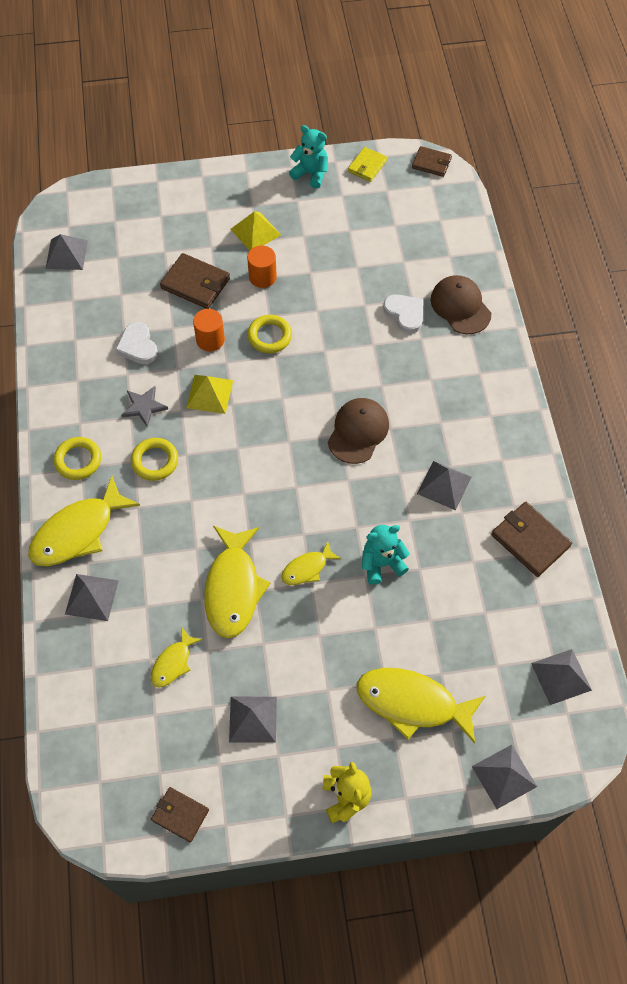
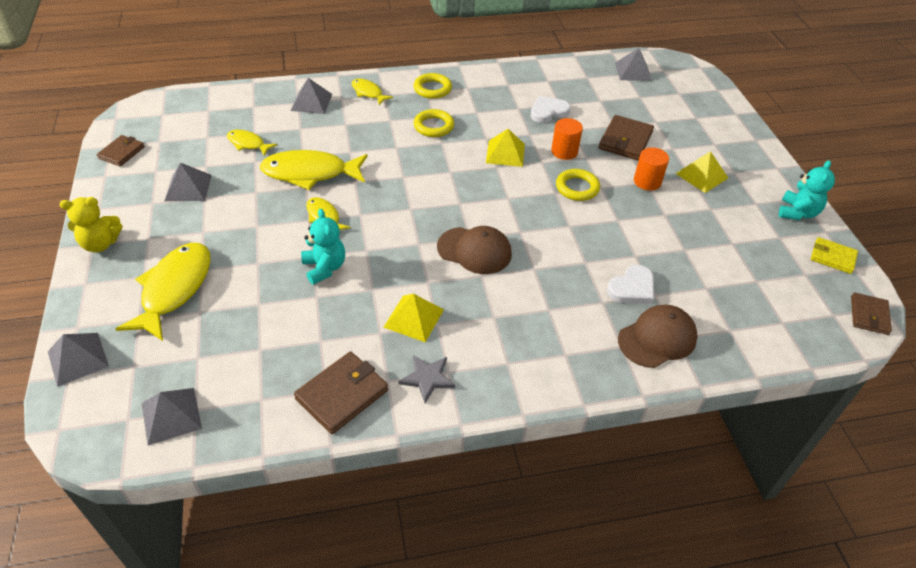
camera: 85 degrees right, 15 degrees down
(78, 532) = (368, 93): yellow fish -> yellow fish, size x0.52
(144, 406) = (487, 118): grey star -> grey star (427, 378)
(444, 485) = (413, 318): grey pyramid -> yellow pyramid

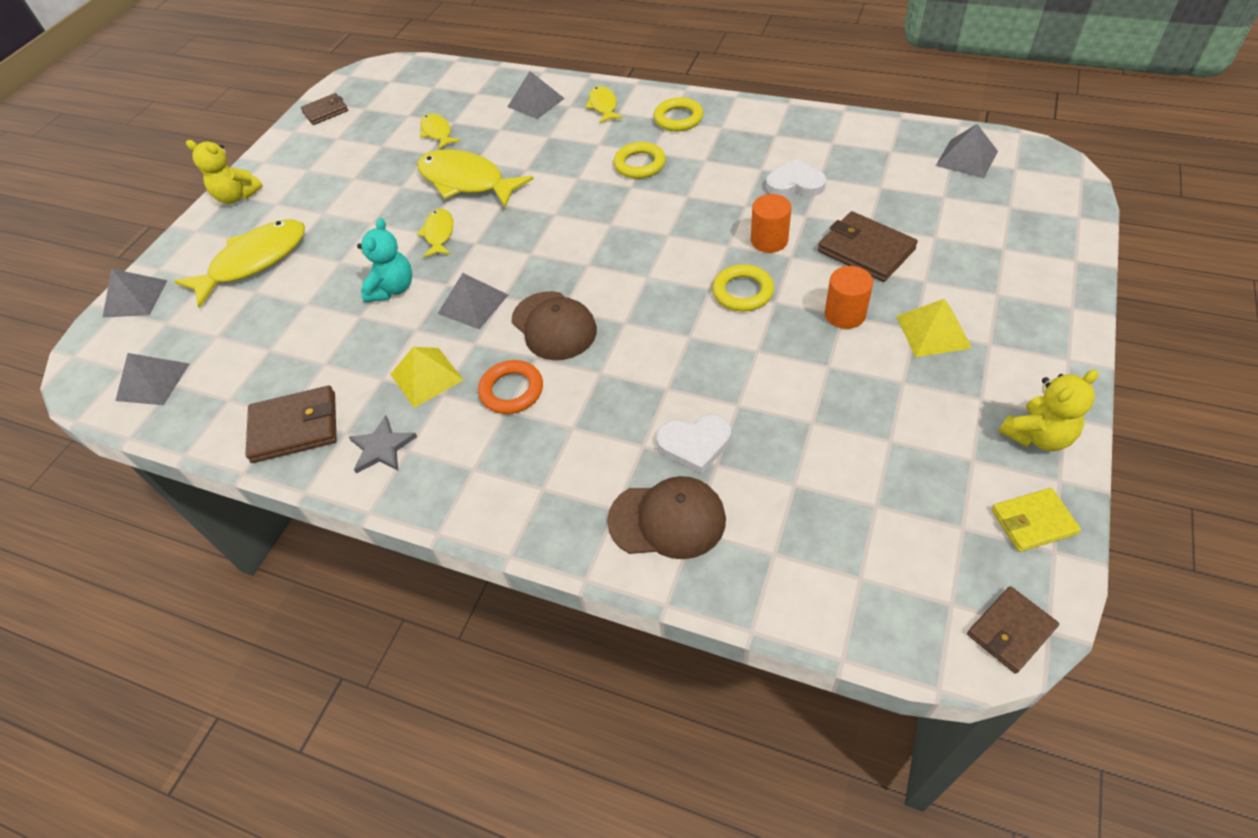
camera: 40 degrees right, 5 degrees up
(188, 187) = (348, 163): grey pyramid -> grey pyramid (473, 304)
(485, 303) = (512, 390): none -> orange ring
(505, 153) = (693, 221): yellow pyramid -> none
(625, 140) = (865, 250): brown wallet -> brown wallet turned 75 degrees clockwise
(797, 213) = (1037, 436): turquoise teddy bear -> yellow teddy bear
(832, 257) = (1033, 522): yellow wallet -> yellow wallet turned 75 degrees counterclockwise

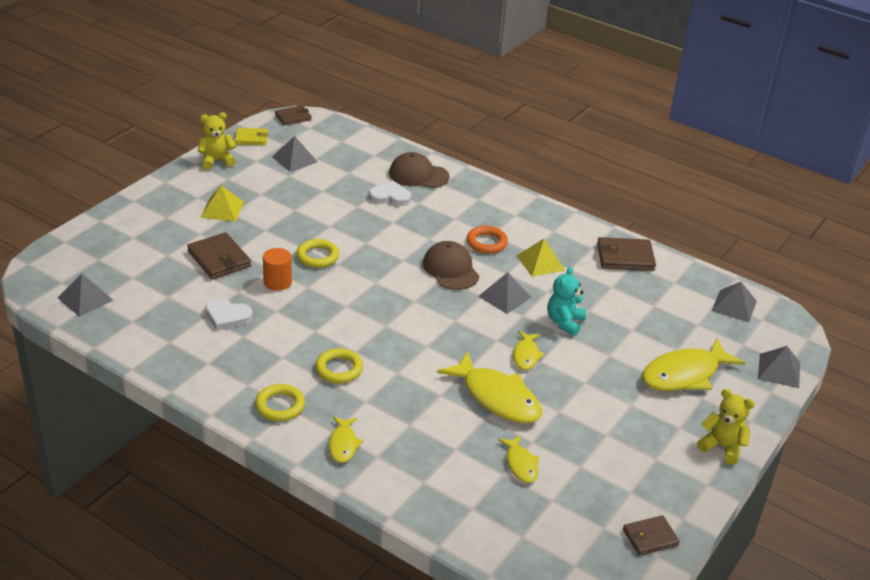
camera: 175 degrees left, 15 degrees down
(382, 448) = (568, 235): grey star -> none
(535, 102) = (410, 472): grey pyramid -> grey pyramid (295, 159)
(845, 314) = (264, 229): orange cylinder -> none

